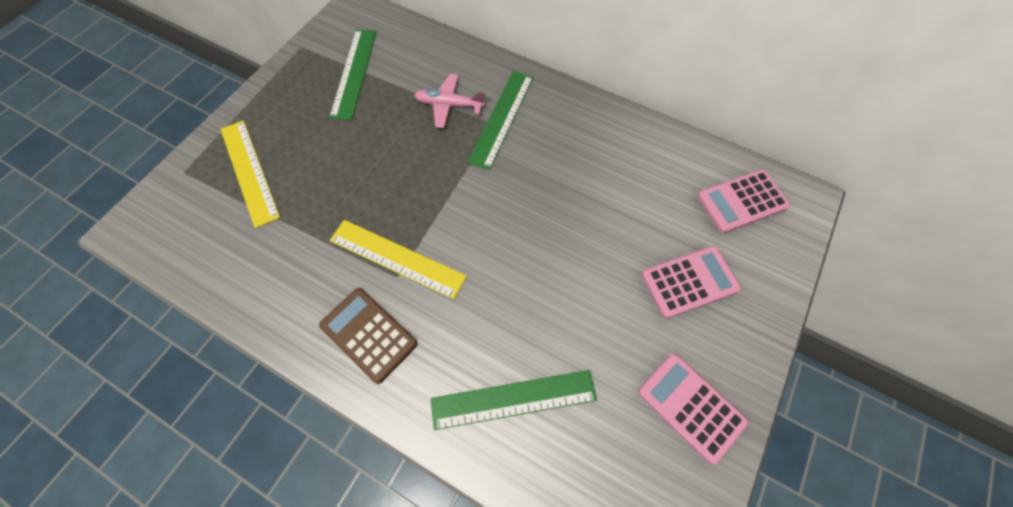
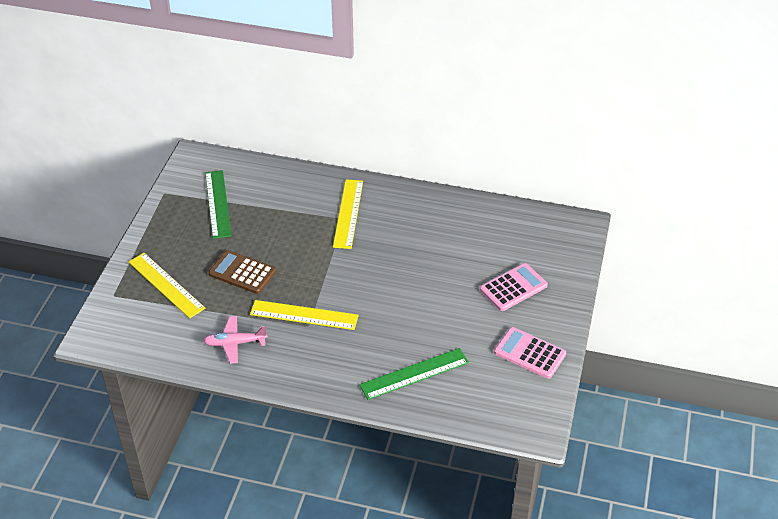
camera: 15 degrees left, 20 degrees down
(369, 334) = (302, 361): brown calculator -> brown calculator (242, 272)
(449, 105) = (303, 212): pink plane -> pink plane (235, 343)
(502, 118) = (348, 213): green ruler -> yellow ruler
(742, 201) = (539, 233): pink calculator -> none

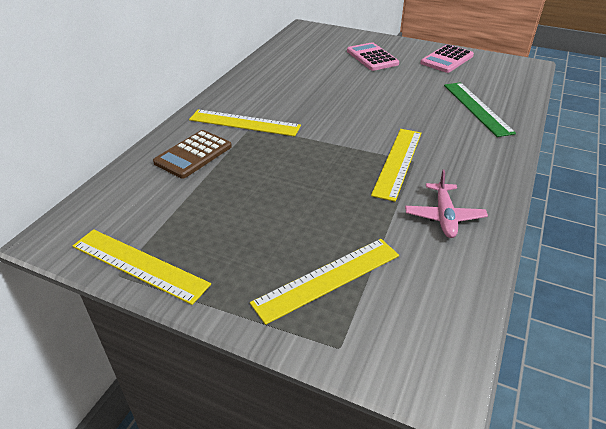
camera: 80 degrees left, 5 degrees down
(172, 199) = (139, 265): none -> yellow ruler
(217, 204) = (175, 218): green ruler -> none
(242, 272) = (319, 203): brown calculator -> brown calculator (193, 154)

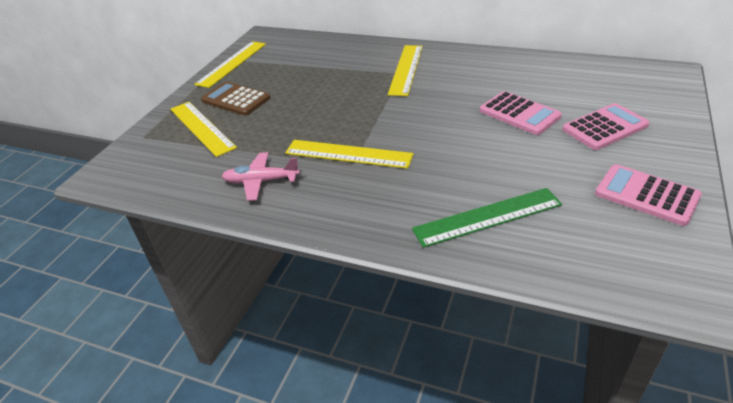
camera: 90 degrees right, 0 degrees up
(193, 154) = (352, 57): brown calculator -> brown calculator (236, 99)
(347, 81) = (519, 114): none -> pink calculator

